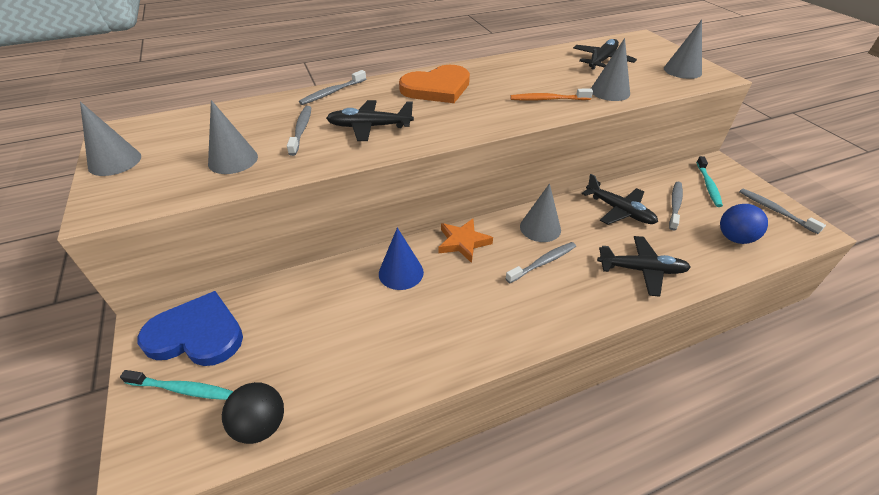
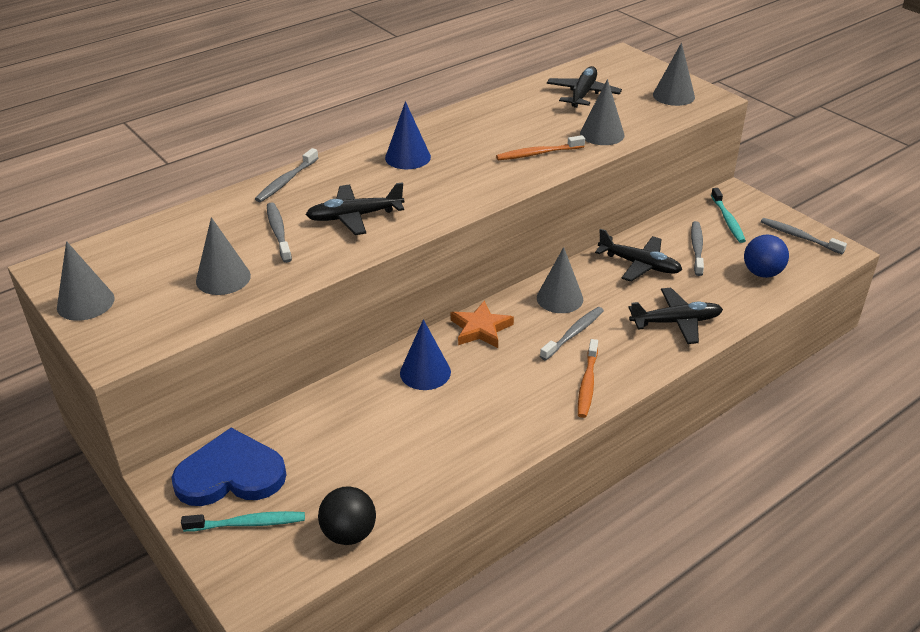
camera: 15 degrees left, 5 degrees down
(437, 88) = (407, 157): orange heart -> blue cone
(541, 315) = (587, 384): none -> orange toothbrush

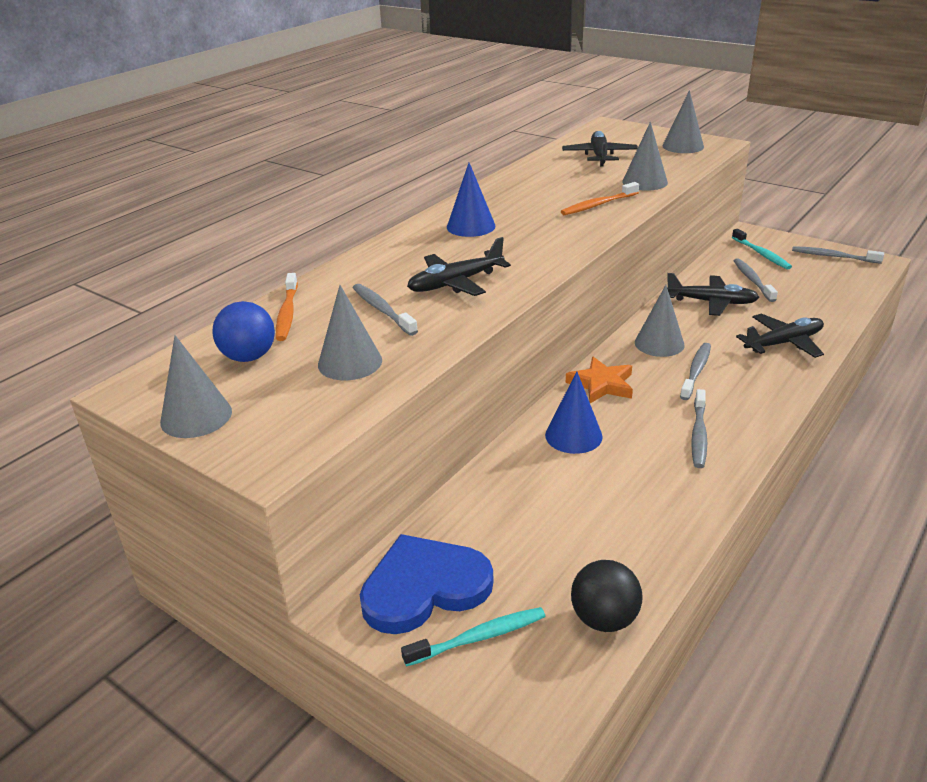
camera: 15 degrees left, 5 degrees down
(286, 181) = (357, 265): grey toothbrush -> grey toothbrush (698, 435)
(587, 384) = (744, 413): orange toothbrush -> orange toothbrush (287, 313)
(762, 273) = (826, 290): blue ball -> blue ball (249, 357)

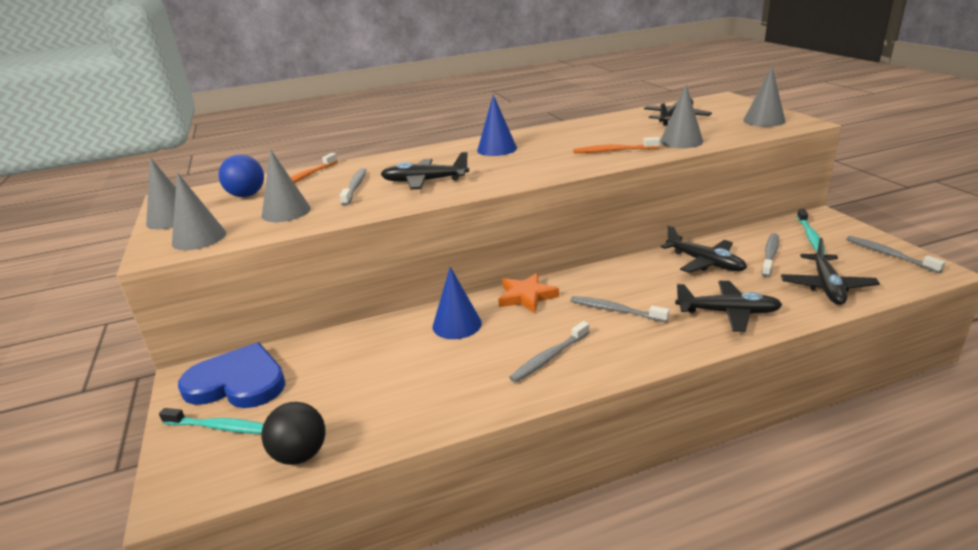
camera: 35 degrees right, 5 degrees down
(659, 343) = (613, 281): grey cone -> grey cone (199, 238)
(696, 371) = (615, 310): grey toothbrush -> grey toothbrush turned 120 degrees counterclockwise
(824, 297) = (826, 286): none -> black plane

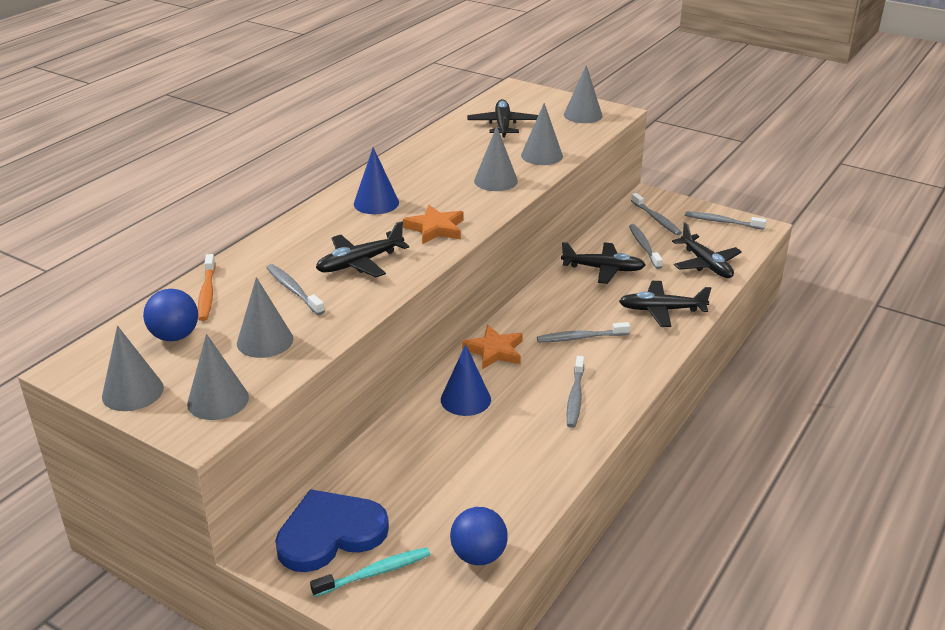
camera: 40 degrees left, 5 degrees up
(300, 455) = (478, 555): black ball -> blue ball
(514, 172) = (435, 229): none -> orange star
(613, 151) = (495, 181): orange toothbrush -> grey cone
(727, 312) = (662, 310): black plane -> black plane turned 150 degrees counterclockwise
(810, 236) = (656, 219): turquoise toothbrush -> grey toothbrush

